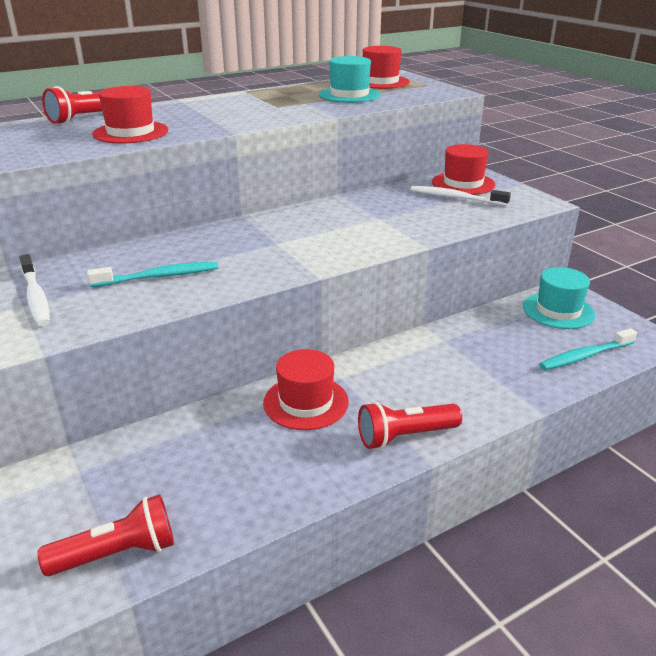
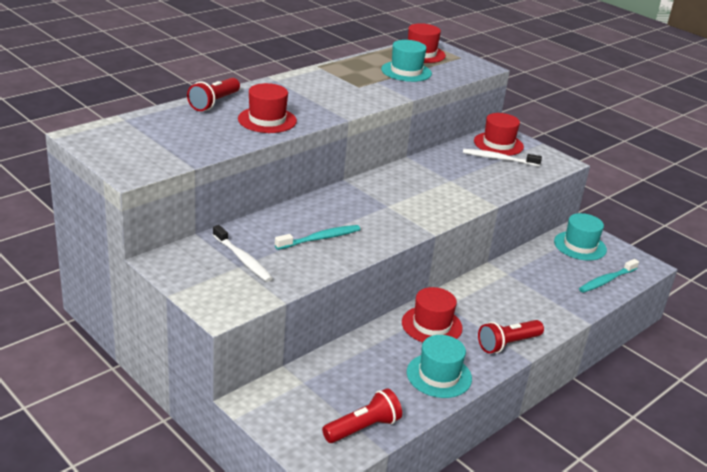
camera: 15 degrees left, 0 degrees up
(279, 477) = (439, 375): none -> turquoise hat

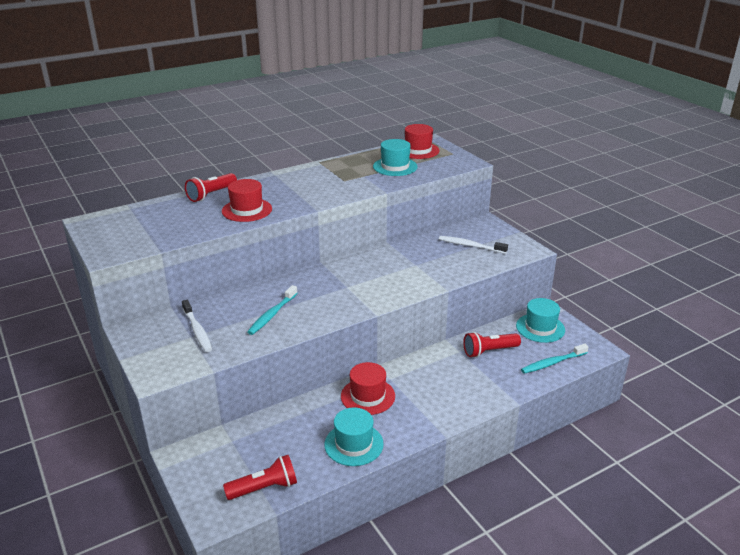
camera: 15 degrees right, 0 degrees up
(320, 238) = (272, 314): turquoise toothbrush -> turquoise toothbrush turned 135 degrees clockwise
(498, 144) = (477, 232): red hat -> none
(508, 344) = (430, 419): red flashlight -> red flashlight (489, 351)

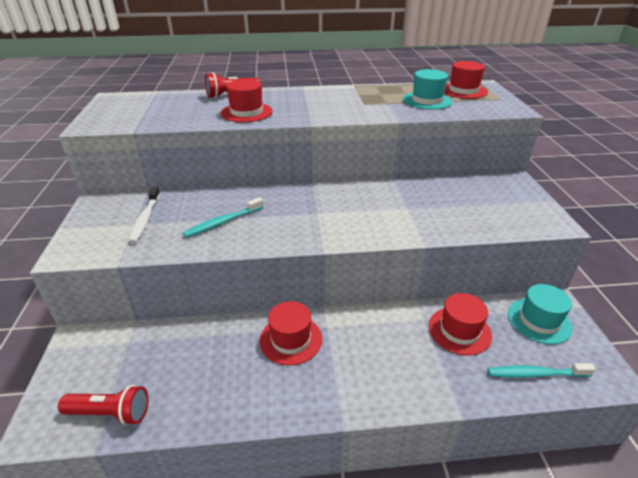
camera: 25 degrees right, 5 degrees up
(354, 444) = (236, 395): turquoise hat -> none
(470, 246) = (483, 202): white toothbrush -> none
(489, 351) = (459, 330): red flashlight -> red hat

